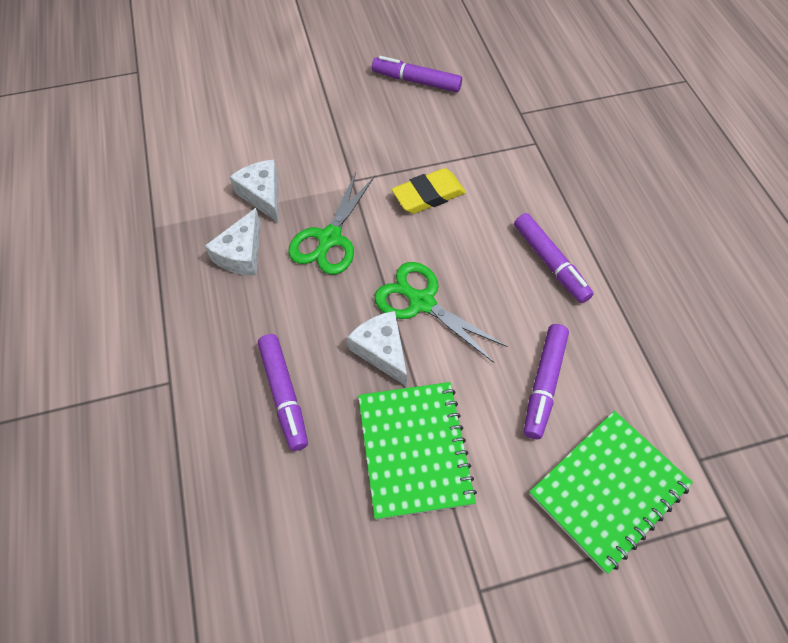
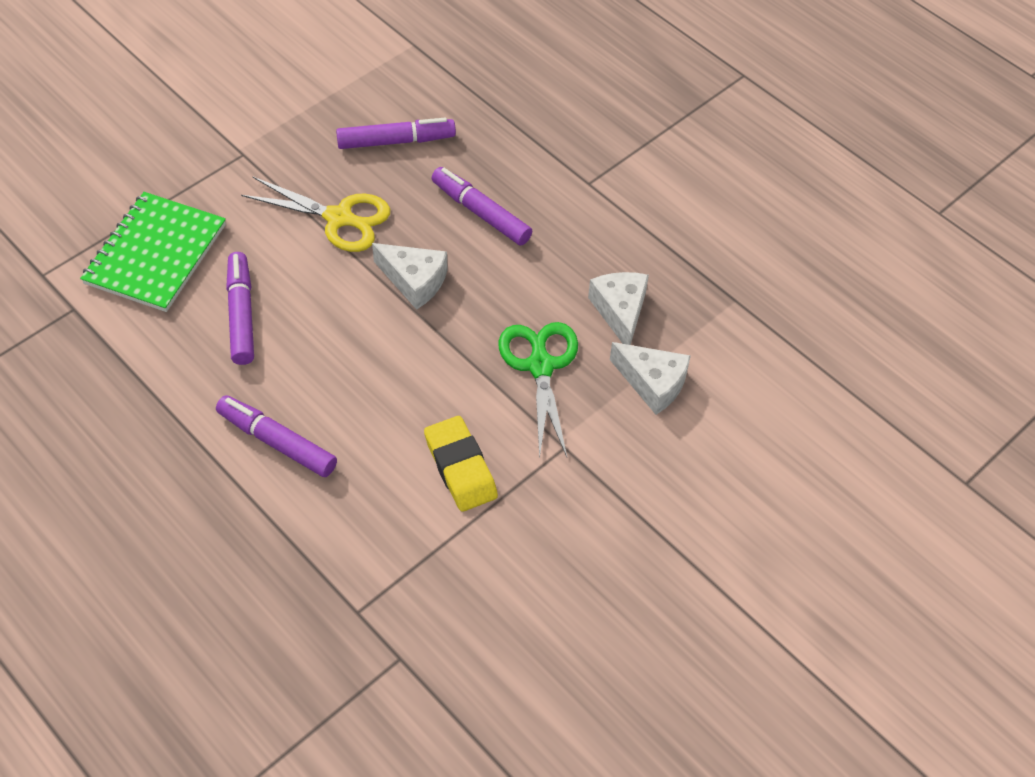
camera: 150 degrees right, 5 degrees down
(414, 449) = (340, 218): green notebook -> yellow scissors
(416, 81) = (581, 648): purple marker -> purple marker (396, 141)
(421, 302) = (401, 341): green scissors -> none
(428, 195) = (460, 467): yellow eraser -> yellow eraser turned 60 degrees counterclockwise

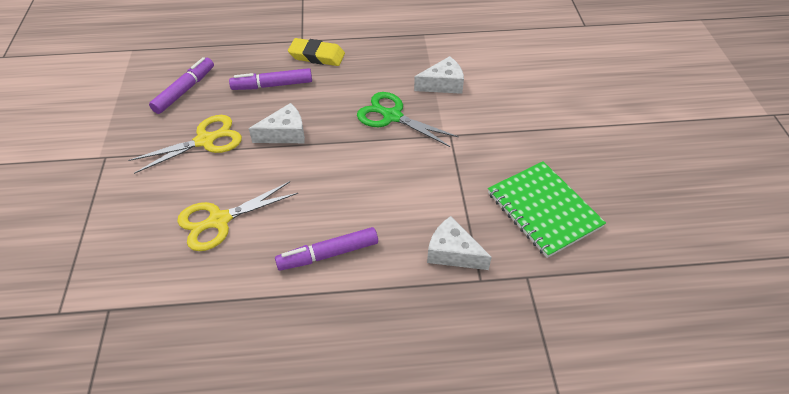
camera: 50 degrees left, 5 degrees down
(156, 254) = (122, 239): green notebook -> green notebook (544, 210)
(241, 314) = (218, 221): purple marker -> yellow scissors
(460, 467) = (424, 181): yellow eraser -> yellow eraser (317, 56)
(620, 311) = (389, 72): white cheese -> white cheese (452, 252)

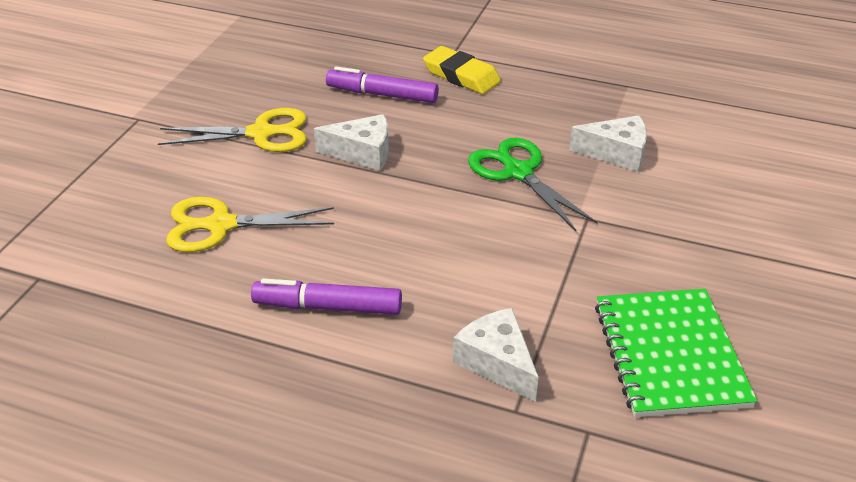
camera: 25 degrees right, 10 degrees down
(185, 90) = (273, 73): purple marker -> none

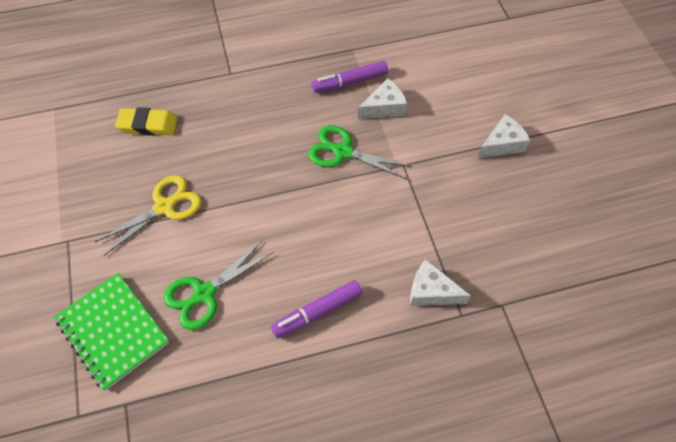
camera: 35 degrees left, 20 degrees up
(219, 225) = (203, 294): yellow scissors -> green scissors
(362, 153) = (242, 187): white cheese -> white cheese (502, 144)
(382, 94) = (214, 132): purple marker -> purple marker (349, 82)
(461, 76) = (251, 90): yellow eraser -> yellow eraser (148, 125)
(670, 354) = (505, 233): green notebook -> green notebook (113, 331)

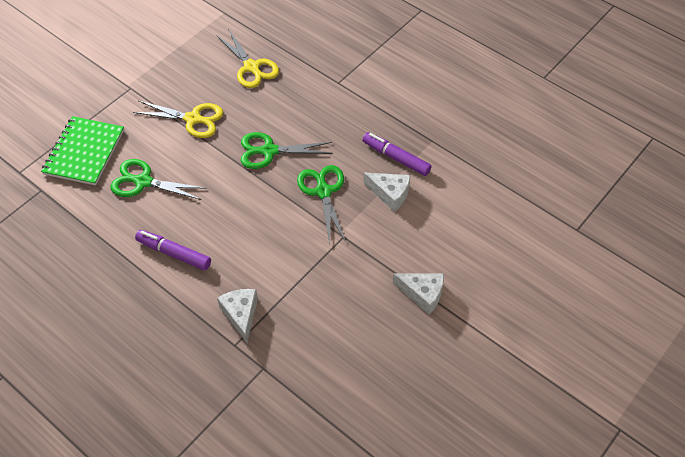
camera: 55 degrees right, 5 degrees down
(148, 125) = (252, 67): yellow eraser -> yellow scissors
(261, 167) = (268, 151): none -> green scissors

